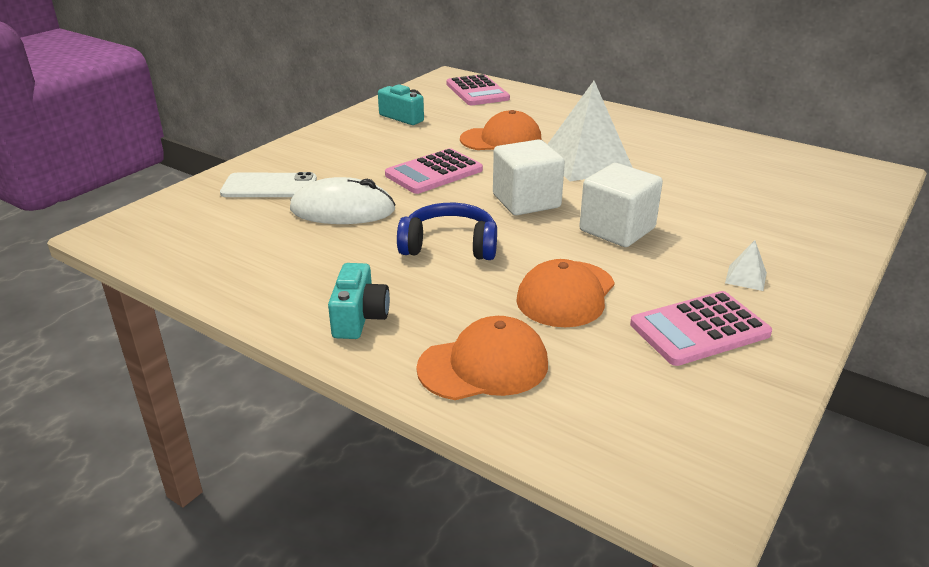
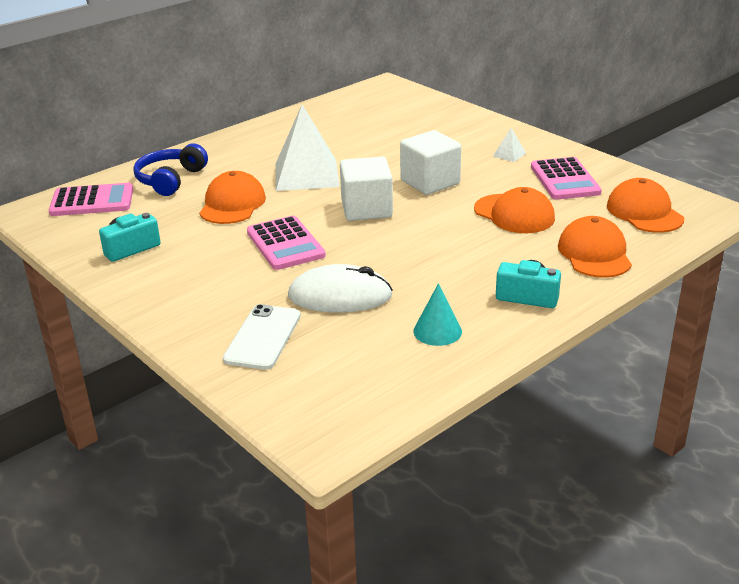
camera: 75 degrees left, 0 degrees up
(281, 267) = (437, 331): none -> turquoise cone
(342, 210) = (340, 296): white mouse -> white mouse turned 75 degrees clockwise
(450, 245) = (429, 249): blue headphones -> blue headphones (170, 180)
(638, 413) = (644, 212): none -> orange cap

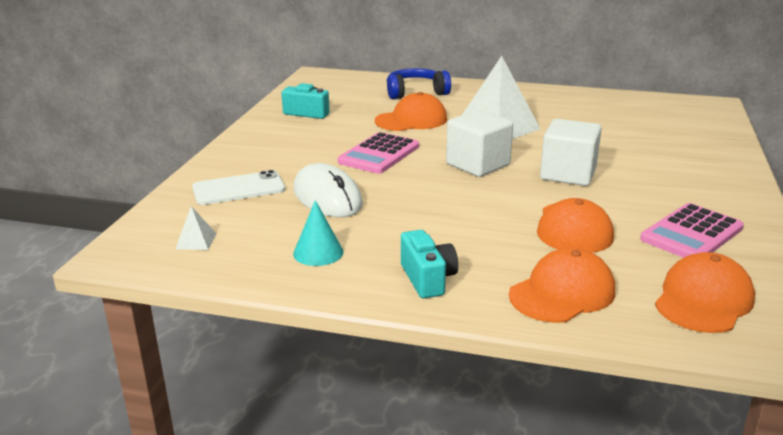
camera: 55 degrees right, 5 degrees down
(92, 201) = (353, 84): pink calculator -> none
(509, 154) = (690, 192): white pyramid -> white pyramid (196, 241)

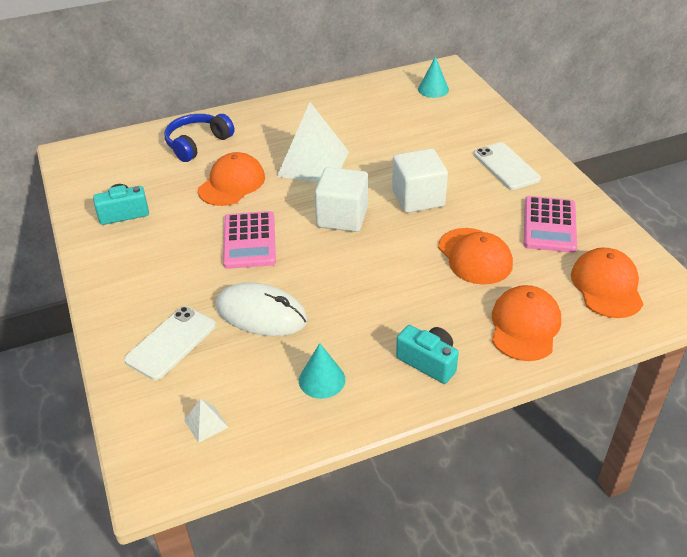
camera: 35 degrees left, 15 degrees up
(681, 113) = (433, 89): none -> turquoise cone
(695, 180) = (506, 166): none -> white phone

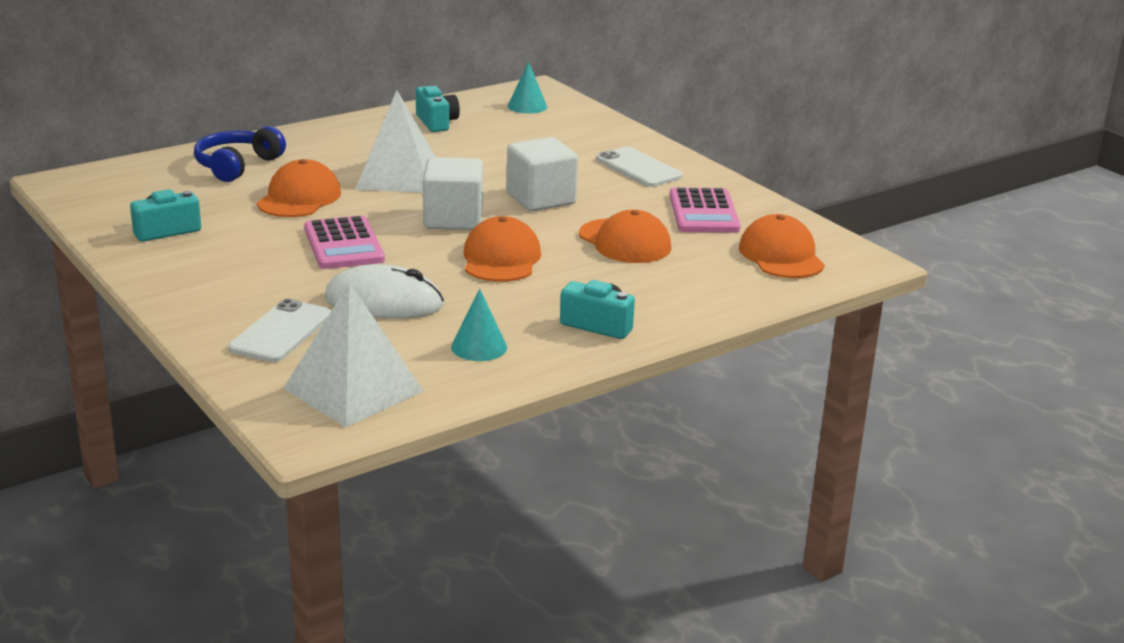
camera: 15 degrees left, 15 degrees down
(206, 423) = (353, 389): white pyramid -> white pyramid, size x2.48
(358, 104) = (436, 122): none -> turquoise camera
(524, 326) = (699, 291): orange cap -> orange cap (501, 258)

